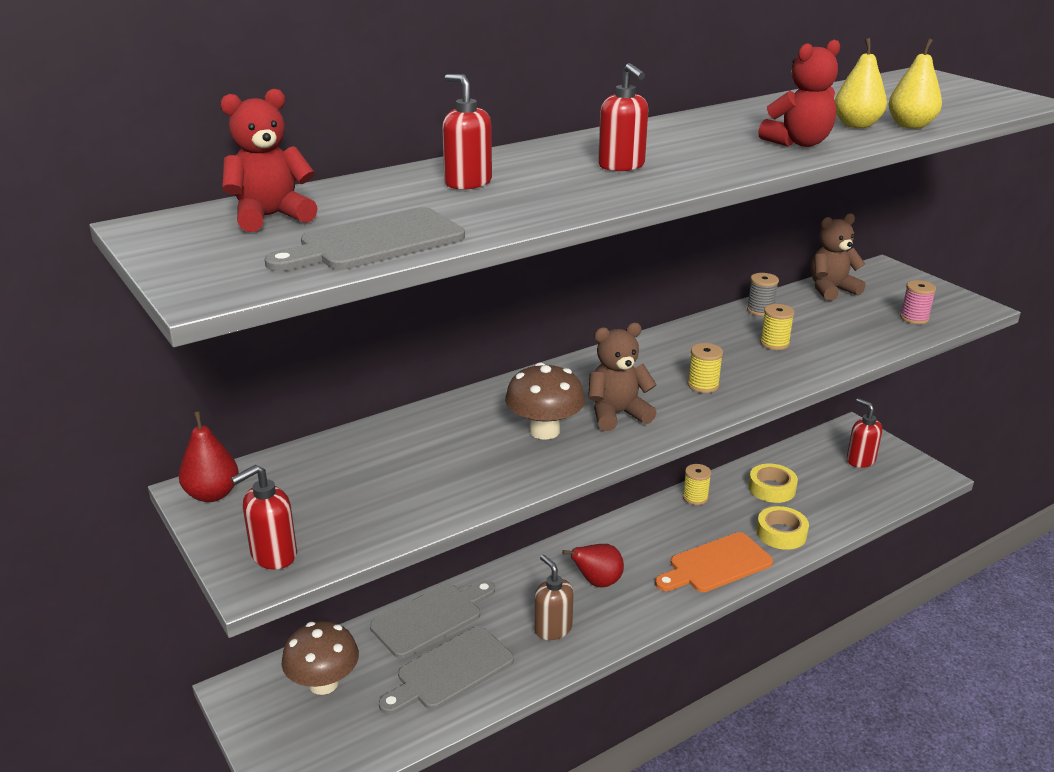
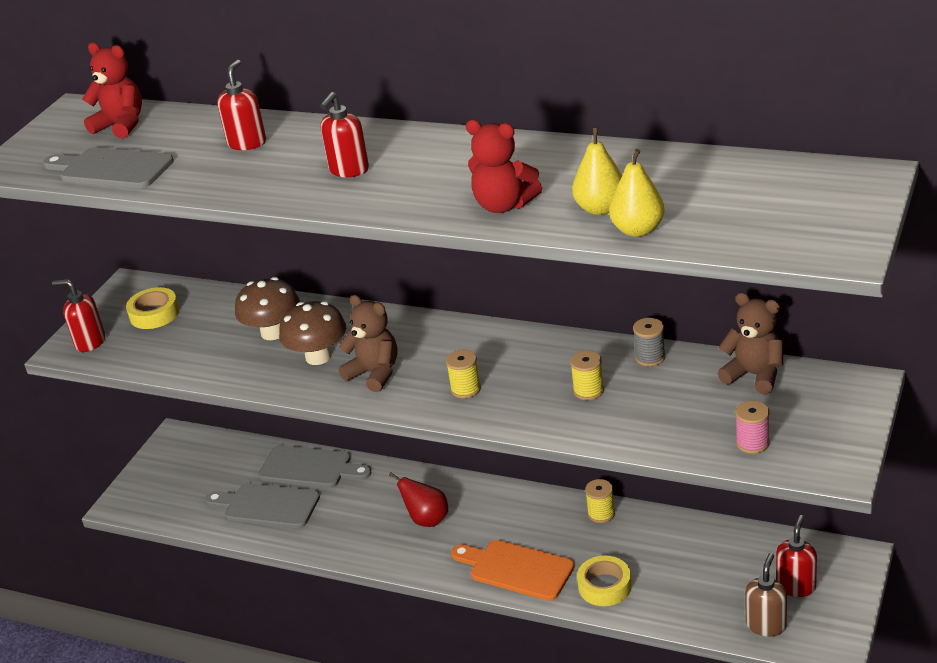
camera: 60 degrees right, 5 degrees up
(212, 494) = (128, 290): red pear -> none
(323, 683) = (209, 463): brown mushroom -> brown mushroom (273, 332)
(552, 629) = (352, 526): brown soap dispenser -> brown soap dispenser (766, 625)
(772, 488) = (671, 551): yellow tape -> yellow tape (154, 314)

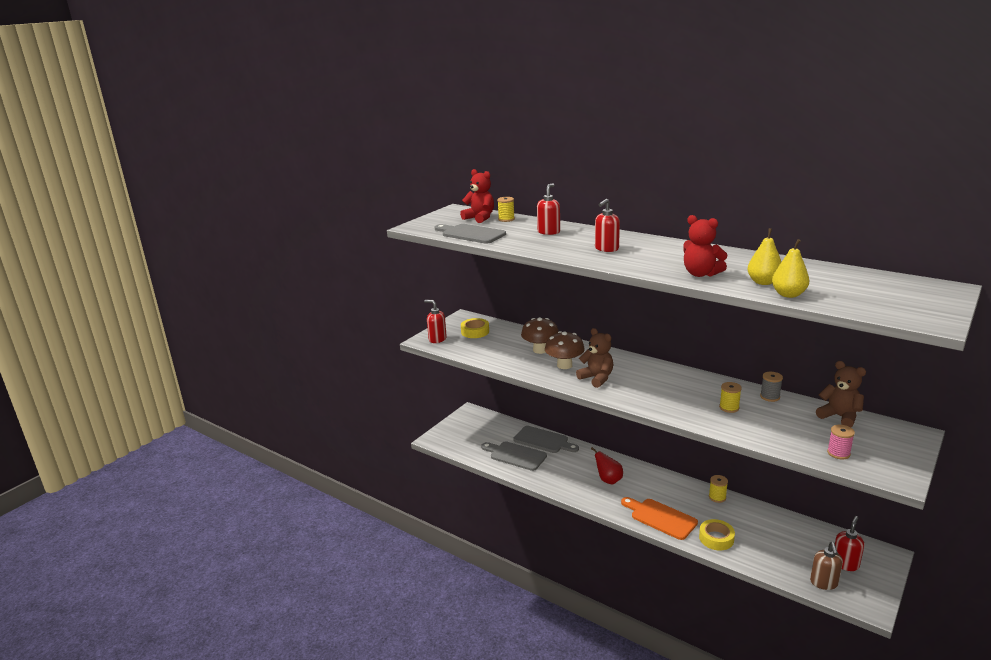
camera: 10 degrees right, 10 degrees down
(465, 389) = (651, 395): yellow spool -> yellow spool (506, 219)
(766, 625) = (824, 583): brown soap dispenser -> brown soap dispenser turned 150 degrees clockwise

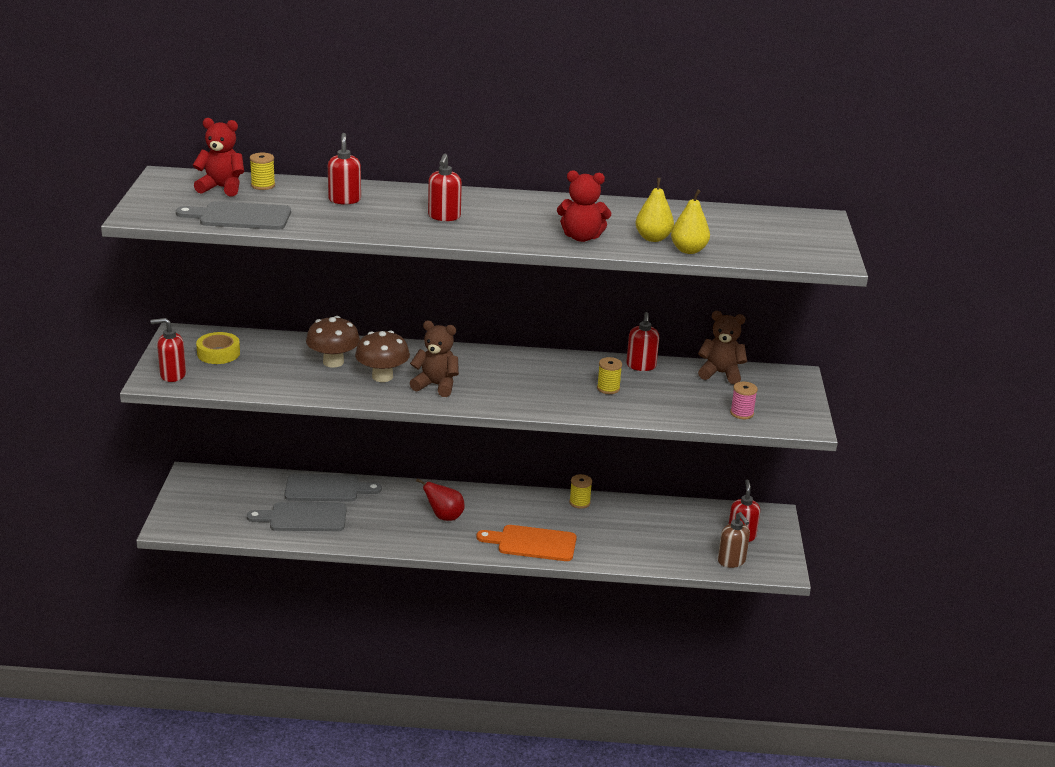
camera: 35 degrees left, 5 degrees up
(716, 538) = (604, 548): yellow tape -> none
(770, 397) = (641, 366): grey spool -> red soap dispenser

